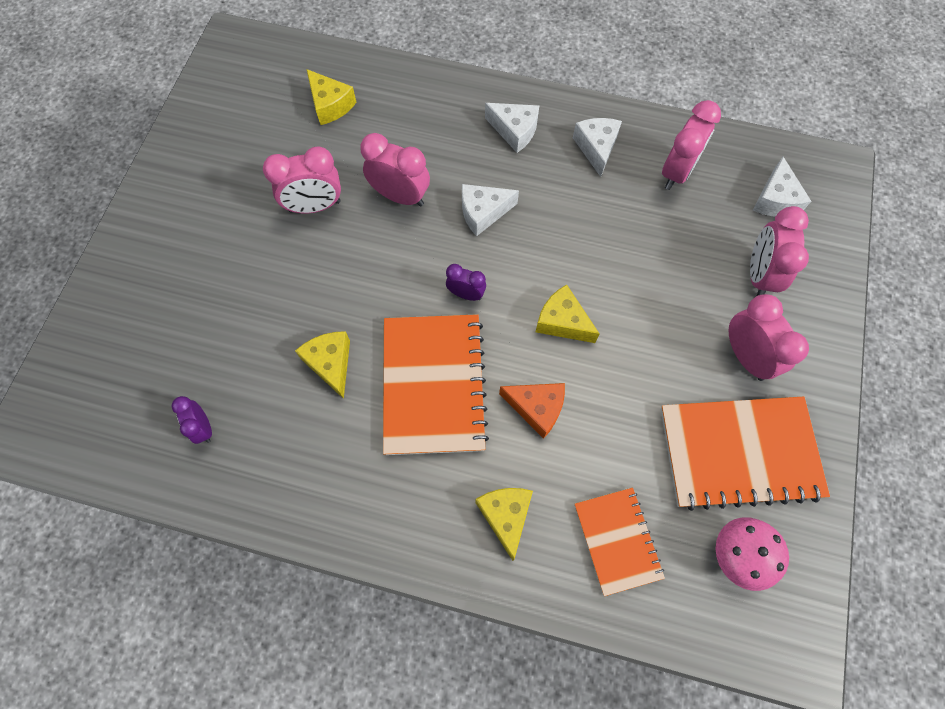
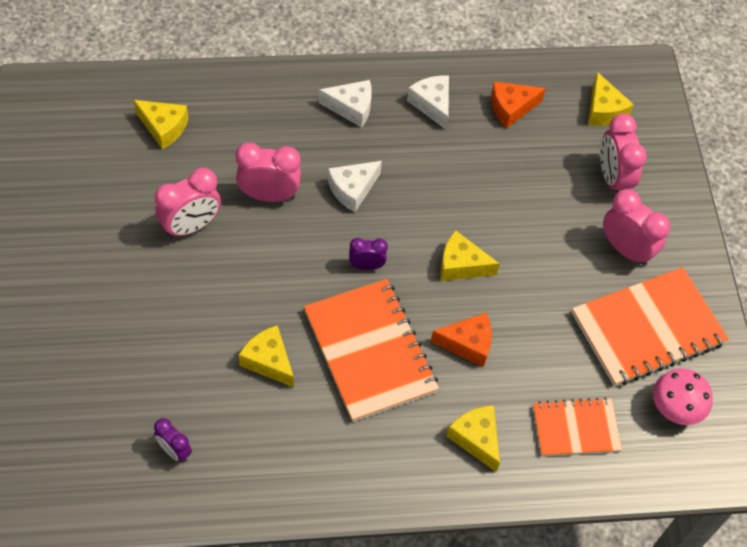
camera: 25 degrees left, 10 degrees down
(617, 540) = (575, 428): orange notebook -> orange notebook turned 60 degrees counterclockwise
(676, 172) = (511, 108): pink clock -> orange cheese
(775, 199) = (603, 110): white cheese -> yellow cheese

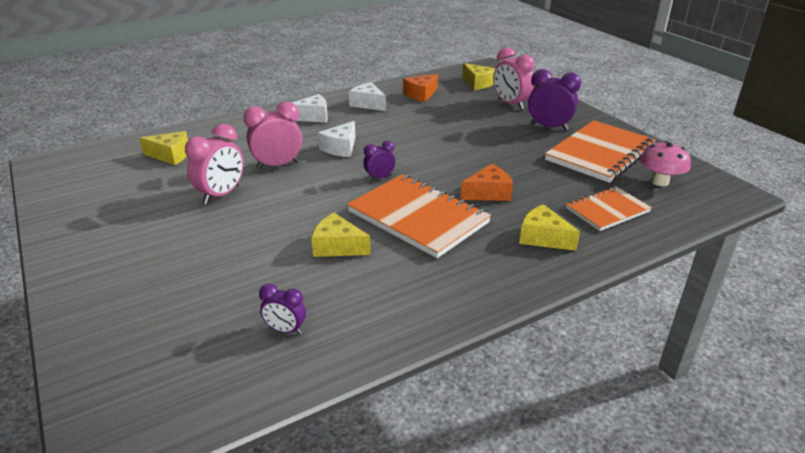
camera: 20 degrees left, 25 degrees down
(461, 265) = (448, 160): yellow cheese -> none
(625, 249) = (549, 127): pink clock -> purple clock

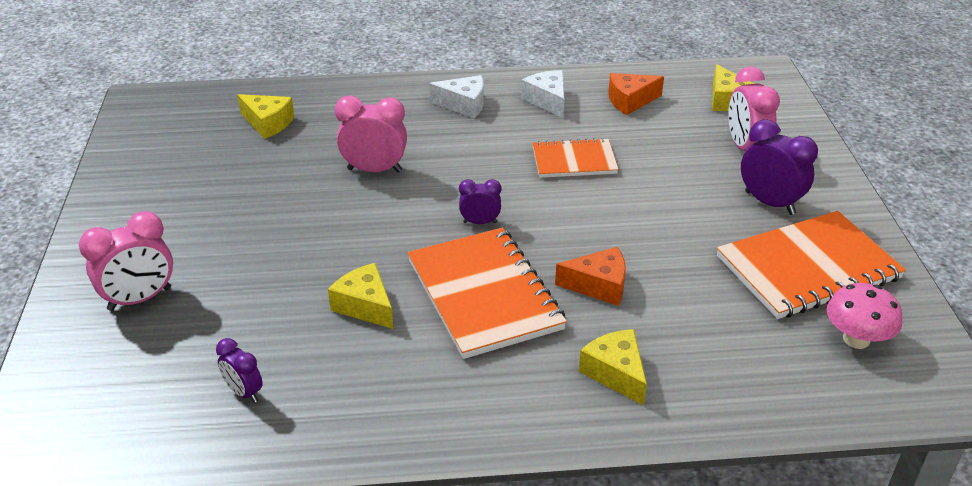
camera: 25 degrees right, 5 degrees up
(221, 195) = (287, 195): pink clock -> pink clock (140, 299)
(340, 148) = (465, 163): white cheese -> none
(607, 210) = (737, 361): orange notebook -> orange notebook (574, 161)

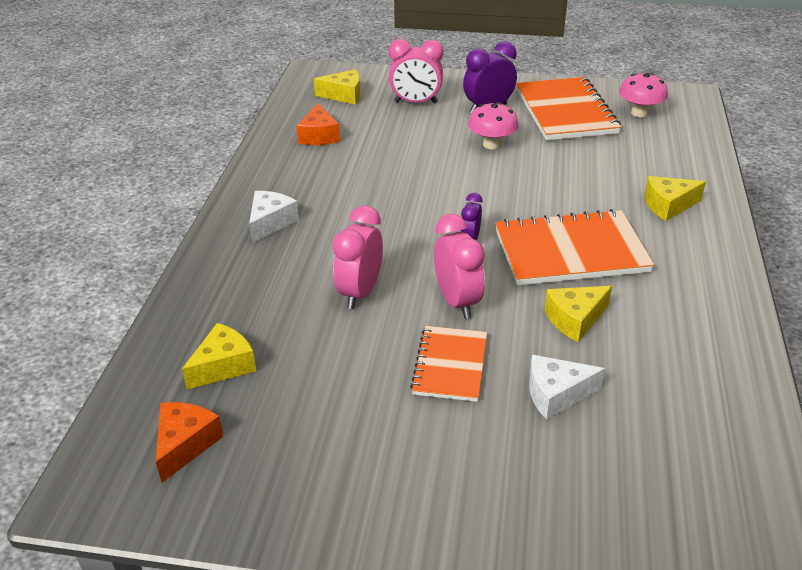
camera: 75 degrees left, 0 degrees up
(140, 299) = (537, 488): pink clock -> pink clock (457, 302)
(244, 392) = (687, 407): purple clock -> none
(547, 100) = (293, 175): white cheese -> white cheese (556, 394)
(574, 161) = (397, 178): orange notebook -> orange notebook (450, 365)
(598, 286) = (569, 195): orange cheese -> orange cheese (185, 444)
(682, 215) = (492, 144): none -> pink mushroom

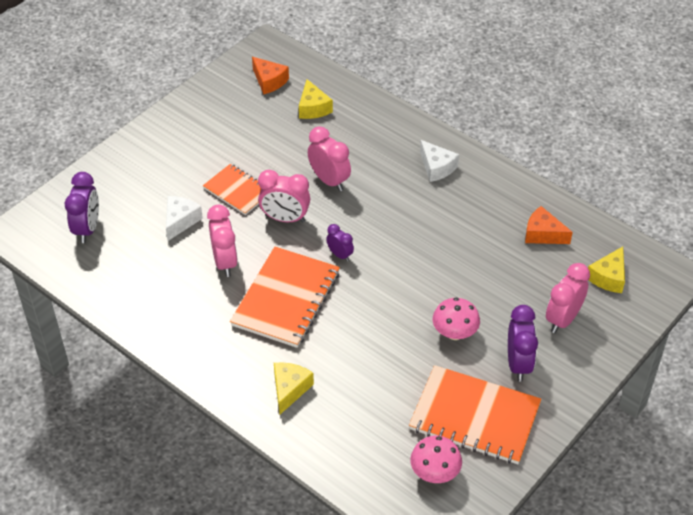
camera: 120 degrees right, 10 degrees up
(575, 319) = (225, 262): yellow cheese -> pink clock
(677, 492) = (87, 229): none -> purple clock

